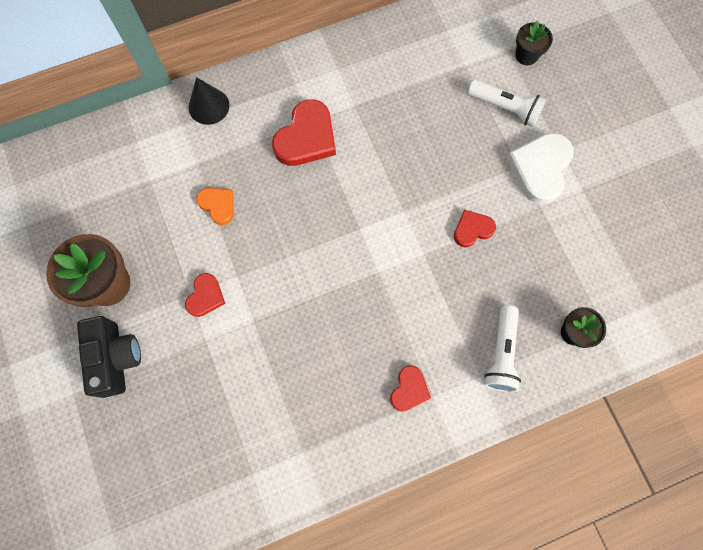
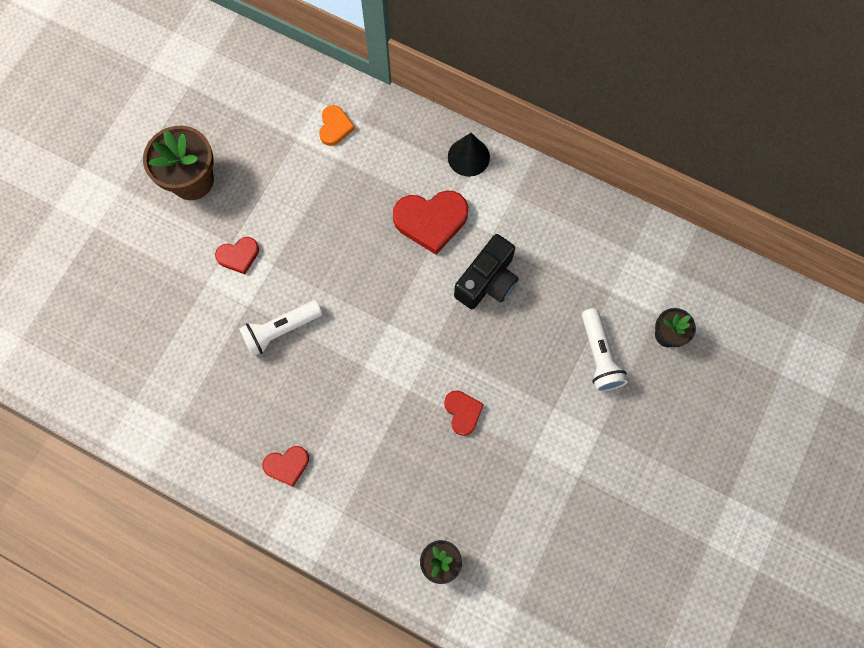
camera: 50 degrees right, 0 degrees up
(116, 358) = (142, 234): black camera -> black camera (487, 281)
(209, 106) = (394, 127): black cone -> black cone (468, 157)
(218, 205) = (317, 203): orange heart -> orange heart (335, 127)
(472, 229) = (463, 412): red heart -> red heart turned 45 degrees clockwise
(501, 353) = (374, 515): white flashlight -> white flashlight (280, 330)
(540, 169) = (567, 426): white heart -> none

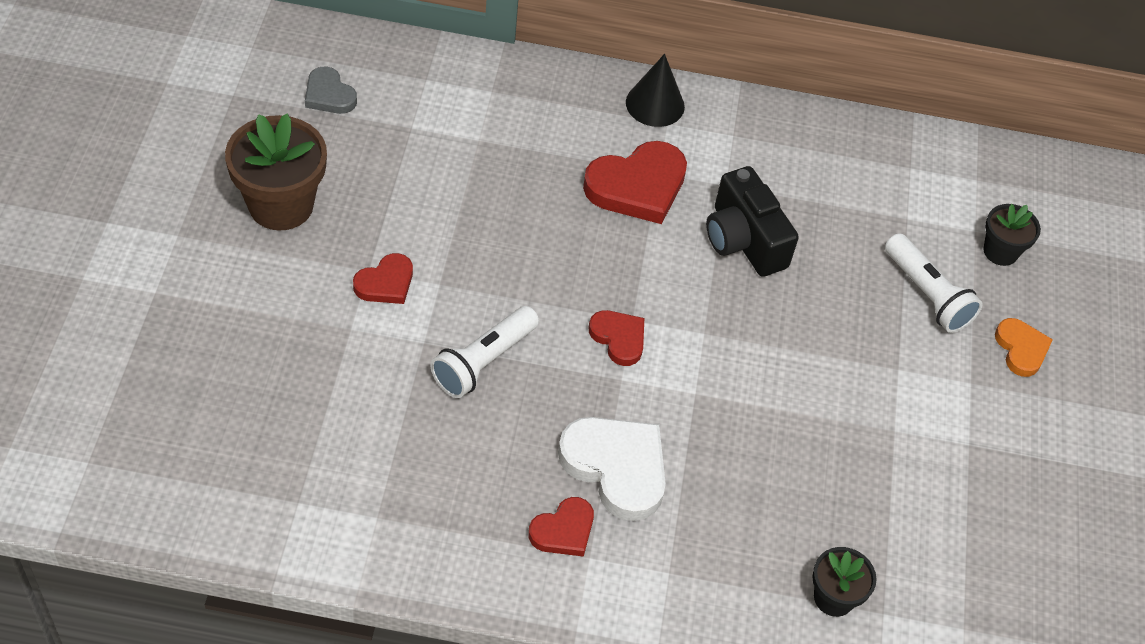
camera: 25 degrees left, 20 degrees down
(251, 100) = (329, 95): none -> grey heart
(335, 127) = (460, 104): orange heart -> orange heart (1021, 349)
(337, 430) = (616, 468): none -> white heart
(463, 412) = (781, 403): red heart -> red heart (618, 338)
(487, 281) = (743, 240): black camera -> black camera turned 135 degrees clockwise

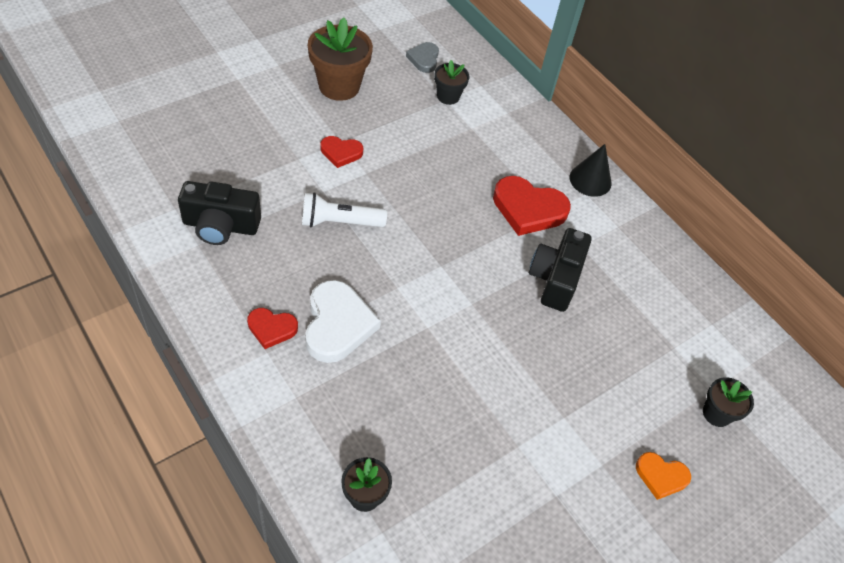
camera: 45 degrees right, 0 degrees up
(373, 476) = (220, 226): none -> black camera
(410, 121) = (448, 96): none -> black flower pot
(618, 338) = (421, 268): red heart -> none
(927, 294) = (635, 395): white flashlight -> none
(1021, 349) = (661, 476): orange heart -> orange heart turned 75 degrees clockwise

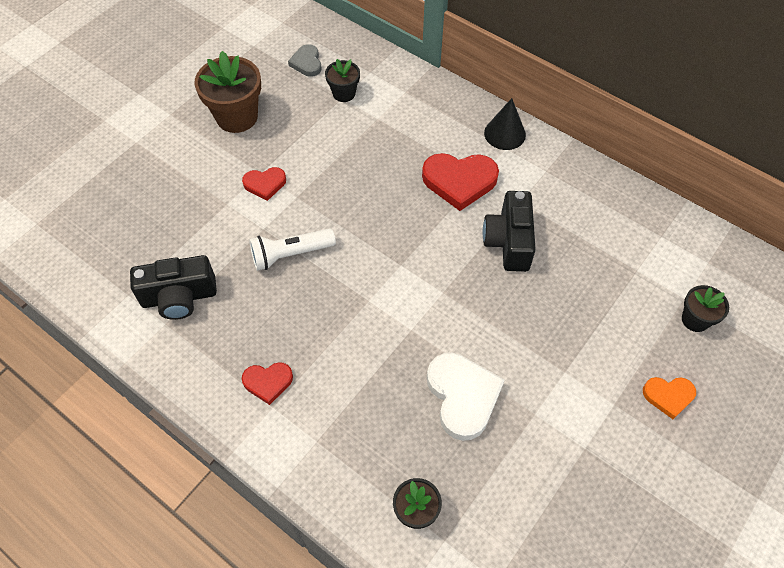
camera: 10 degrees left, 5 degrees up
(337, 324) = (328, 356): white heart -> white heart (462, 396)

